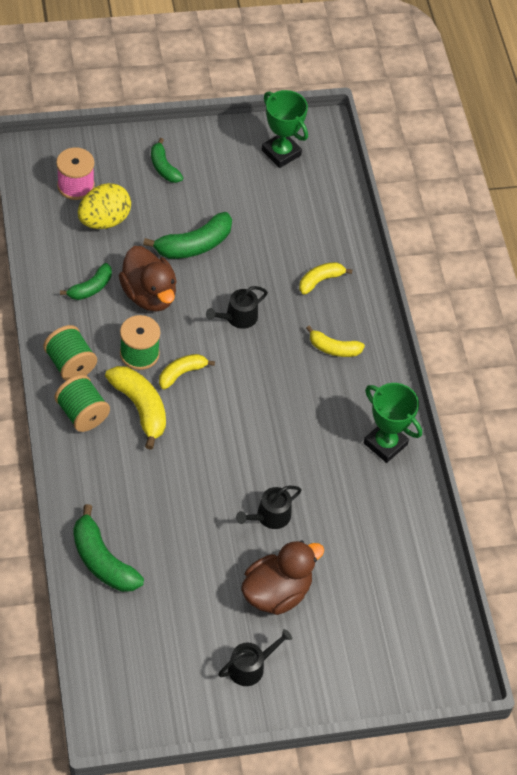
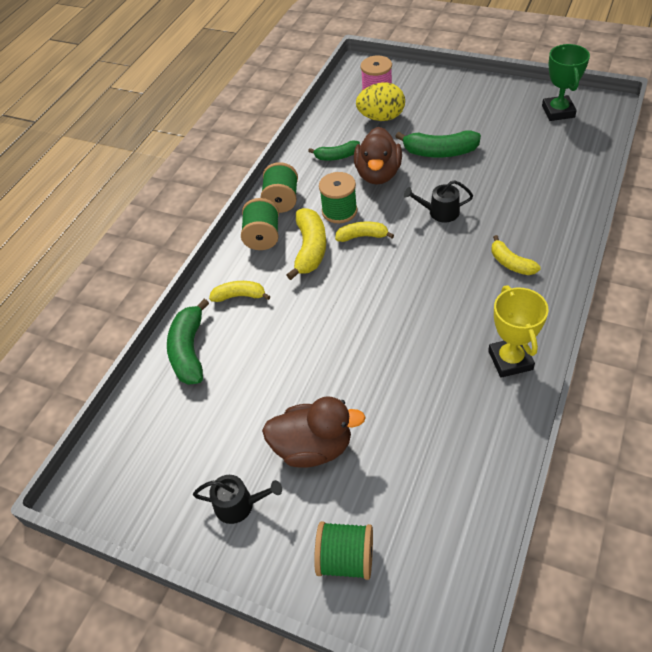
camera: 45 degrees right, 5 degrees down
(164, 167) = (453, 97): green banana -> none
(270, 516) = (355, 377): black watering can -> none
(320, 280) = (533, 208): yellow banana -> yellow banana (240, 296)
(360, 663) = (346, 559): none -> green spool
(385, 444) = (510, 360): green trophy -> yellow trophy

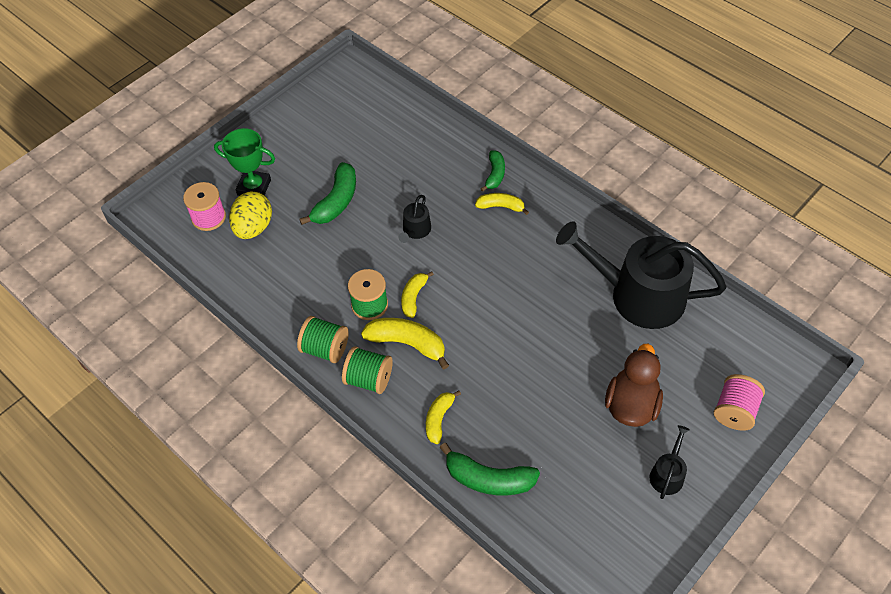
camera: 75 degrees left, 5 degrees up
(337, 156) = (288, 282): green banana -> green banana (495, 175)
(346, 559) = (734, 411): green spool -> pink spool
(378, 174) = (336, 258): brown duck -> none
(463, 417) = (638, 295): none -> black watering can
(510, 360) = (598, 246): yellow trophy -> none
(511, 263) = (501, 206): yellow banana -> yellow banana turned 150 degrees counterclockwise
(558, 112) = (338, 101): green trophy -> green trophy (254, 187)

